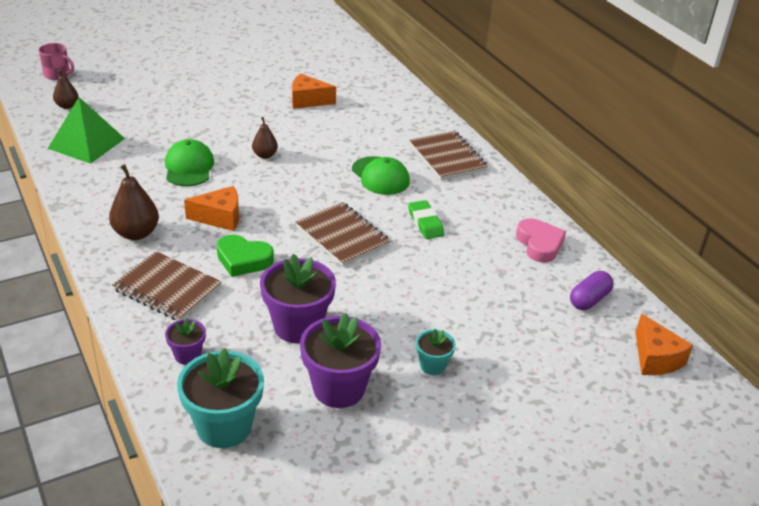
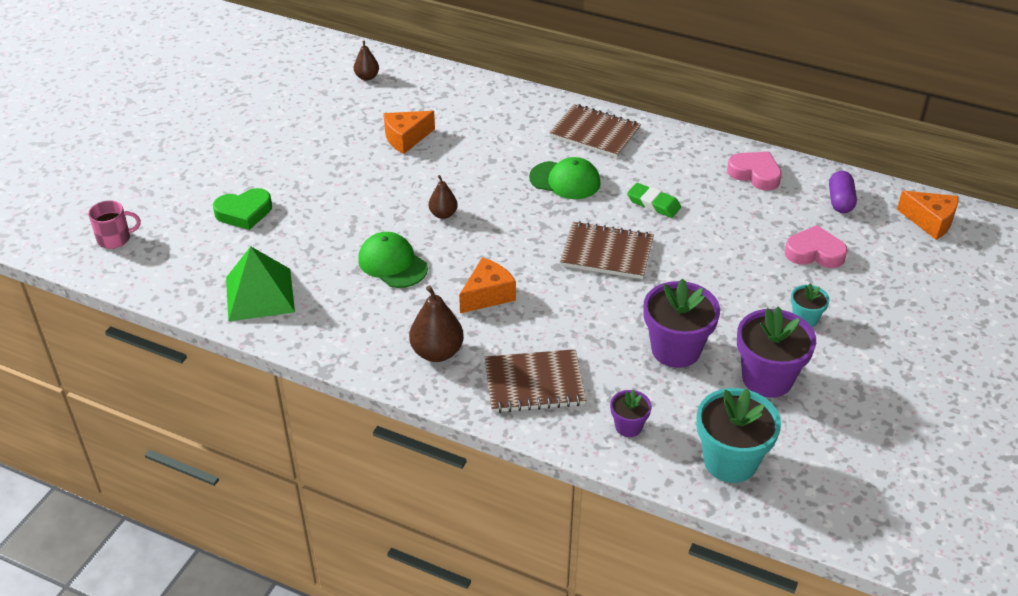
camera: 35 degrees left, 5 degrees up
(67, 106) = (179, 267): brown pear -> brown pear (367, 77)
(243, 260) = (559, 321): green heart -> green heart (244, 213)
(511, 324) = (814, 253): none -> pink heart

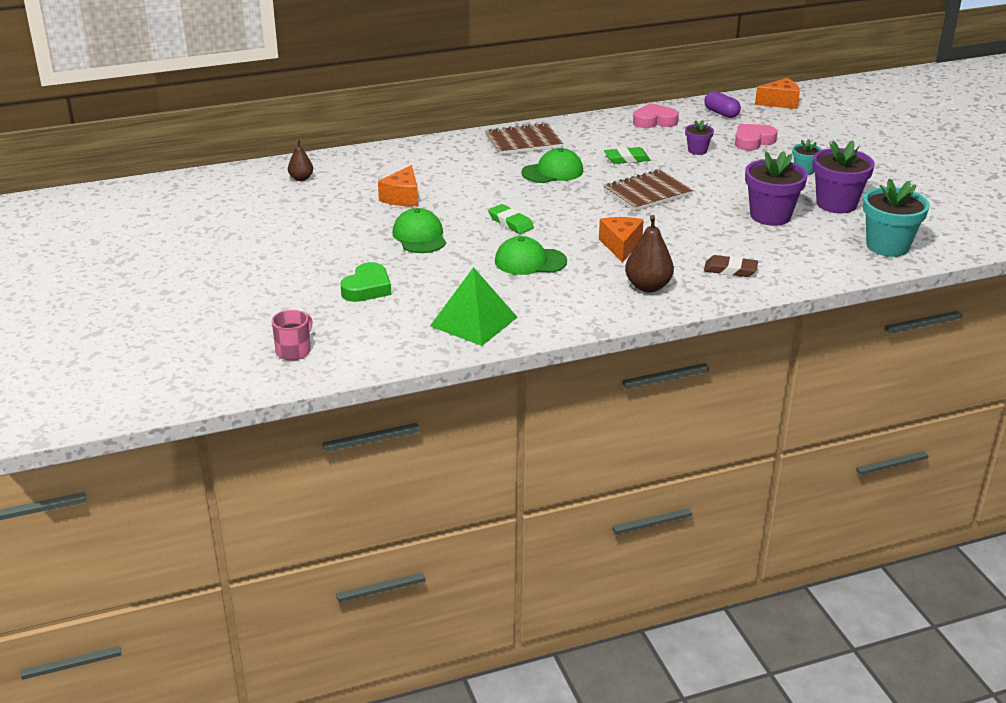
camera: 45 degrees left, 10 degrees down
(356, 186) = (419, 236): none -> green cap
(443, 214) = (510, 222): brown pear -> green eraser
(534, 383) = (730, 270): brown notebook -> brown eraser
(628, 426) = (814, 260): purple flower pot -> purple flower pot (697, 150)

